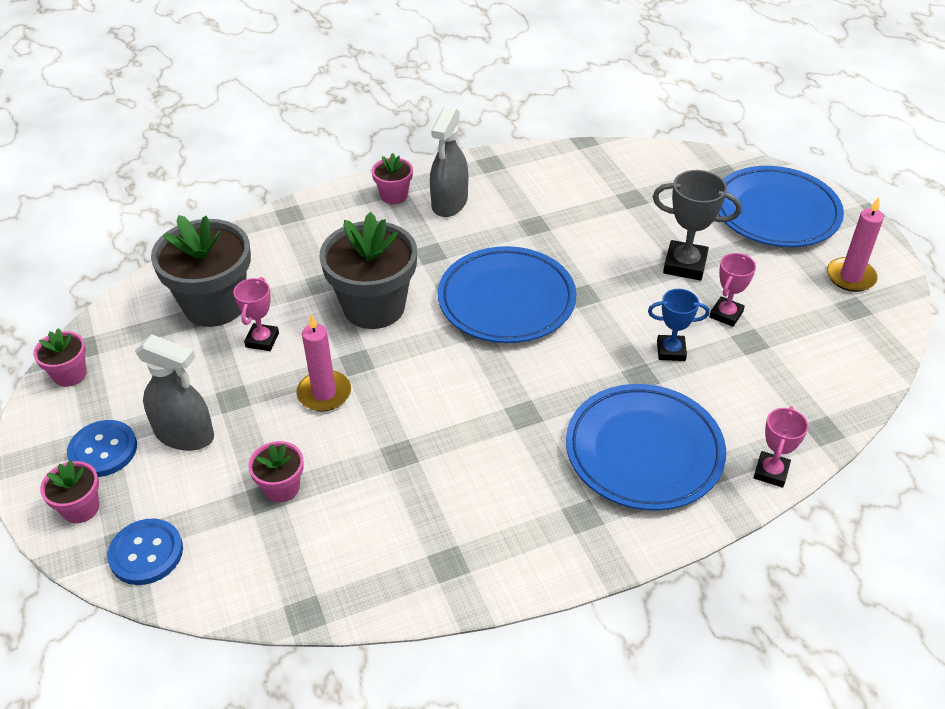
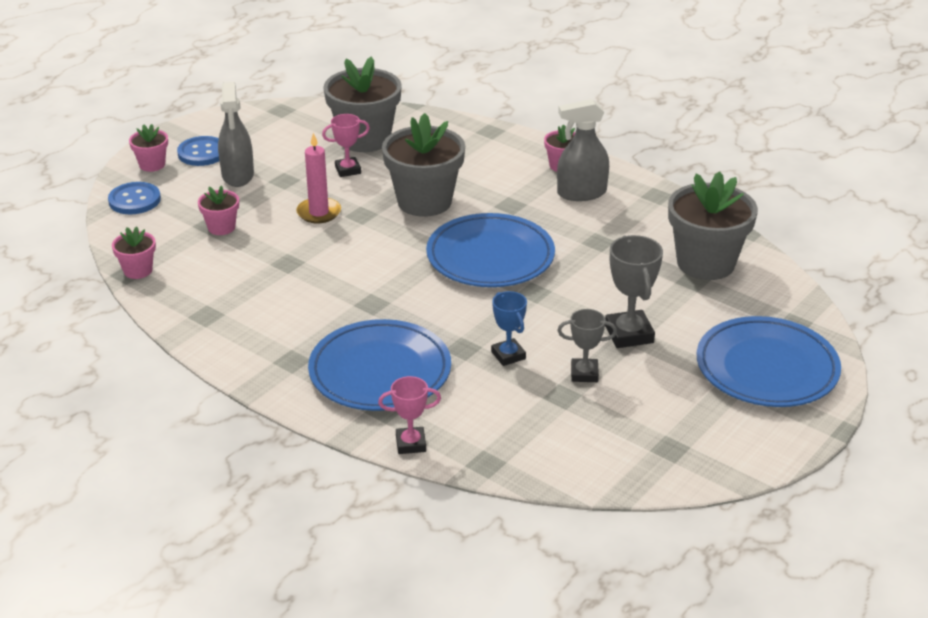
camera: 60 degrees right, 10 degrees down
(70, 374) = (254, 116): pink flower pot -> pink flower pot (138, 270)
(612, 181) = (705, 263): none -> grey flower pot
(726, 314) = (584, 374): pink trophy -> grey trophy
(850, 277) = (715, 437): pink candle -> none

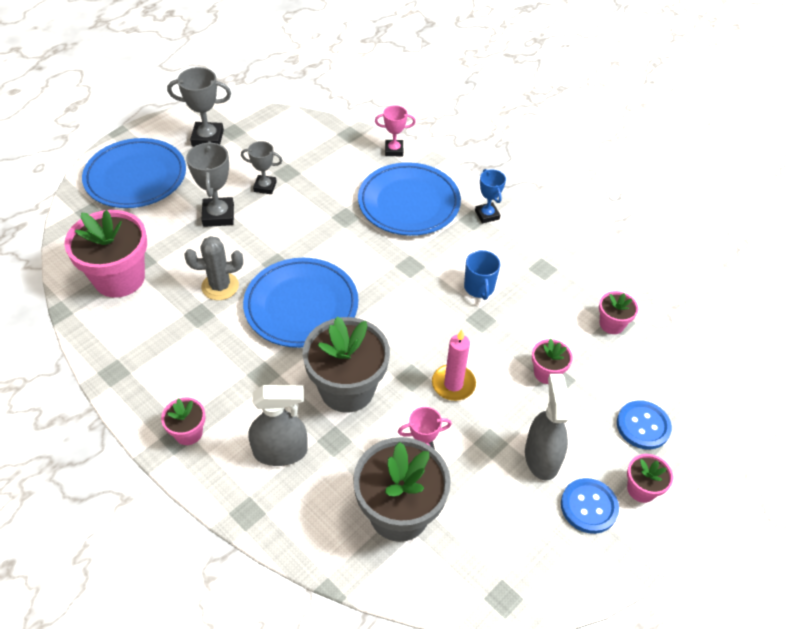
camera: 175 degrees left, 15 degrees up
(287, 289) = (479, 288): none -> blue mug
(508, 355) = (314, 207): blue trophy -> blue trophy (487, 215)
(581, 193) = (186, 384): grey spray bottle -> grey spray bottle (280, 451)
(588, 266) = (220, 286): none -> grey cactus
(702, 433) = (207, 138): none -> grey trophy
(705, 263) = (119, 278): grey flower pot -> pink flower pot

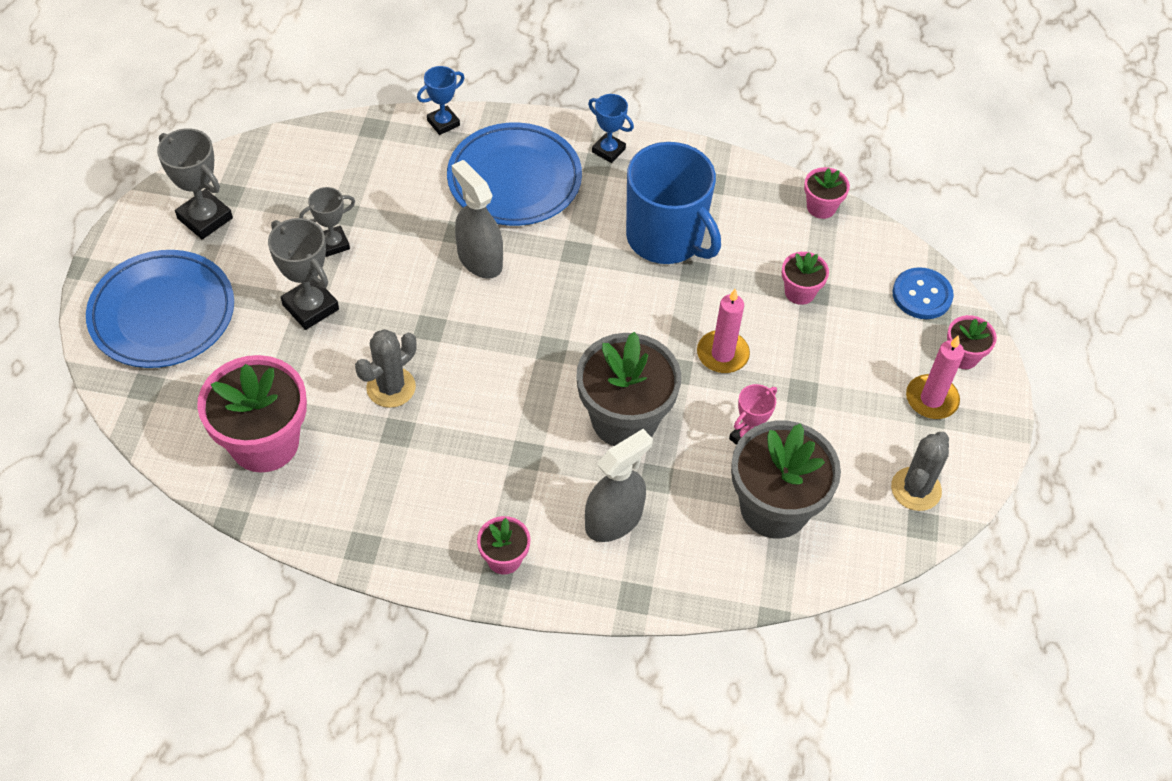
camera: 35 degrees left, 5 degrees up
(207, 138) = (205, 218): grey trophy -> grey trophy turned 75 degrees clockwise
(301, 306) = (500, 359): blue plate -> none
(394, 150) = (443, 123): pink trophy -> blue trophy
(479, 288) = (666, 238): blue mug -> blue mug, size x2.04
(520, 567) = (916, 489): none -> grey cactus
(541, 457) = (857, 377): grey spray bottle -> grey spray bottle (479, 259)
(589, 506) = (931, 399): blue button -> pink candle

